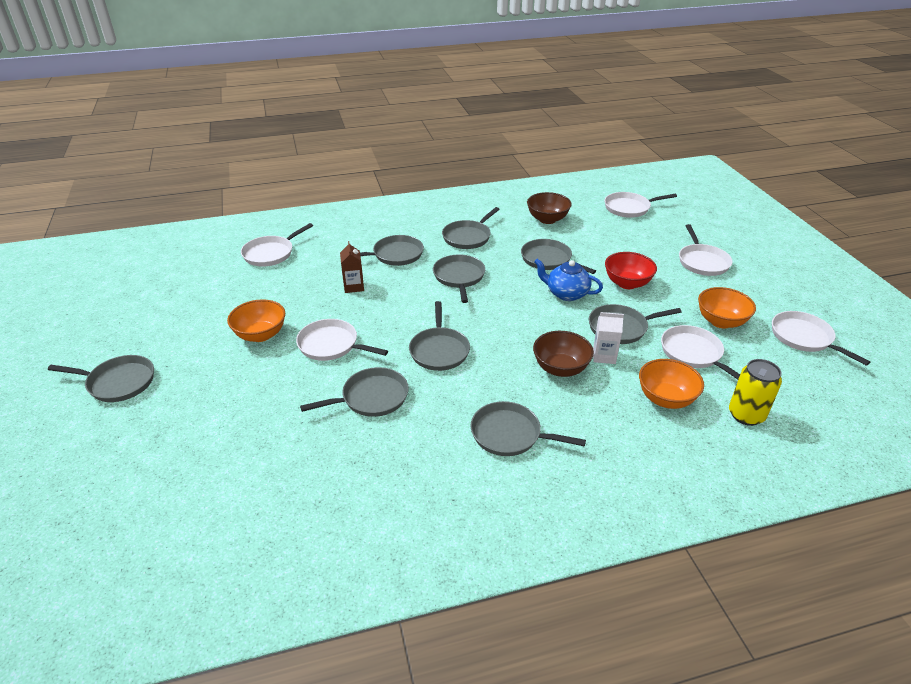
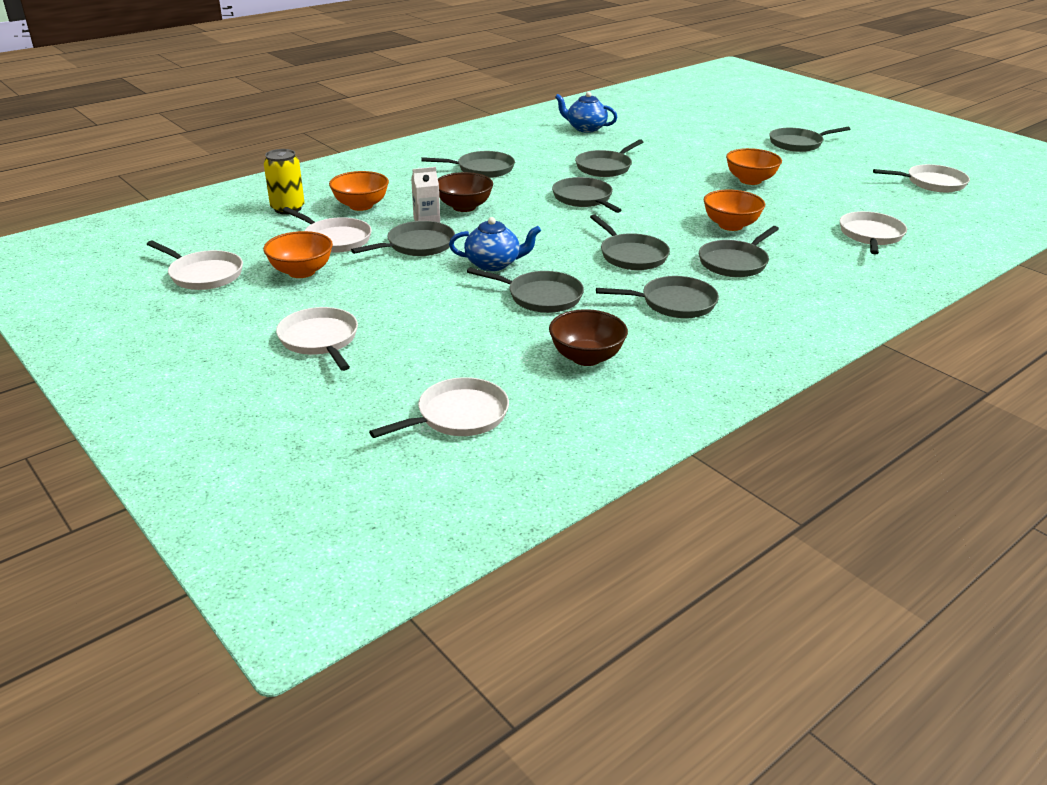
camera: 155 degrees right, 5 degrees down
(307, 505) = (585, 128): none -> blue teapot
(331, 345) = (681, 185): white pan -> white pan (932, 183)
(353, 286) = (730, 225): brown carton -> orange bowl
(468, 237) = (674, 303): grey pan -> grey pan turned 75 degrees clockwise
(627, 283) = (423, 289): red bowl -> none

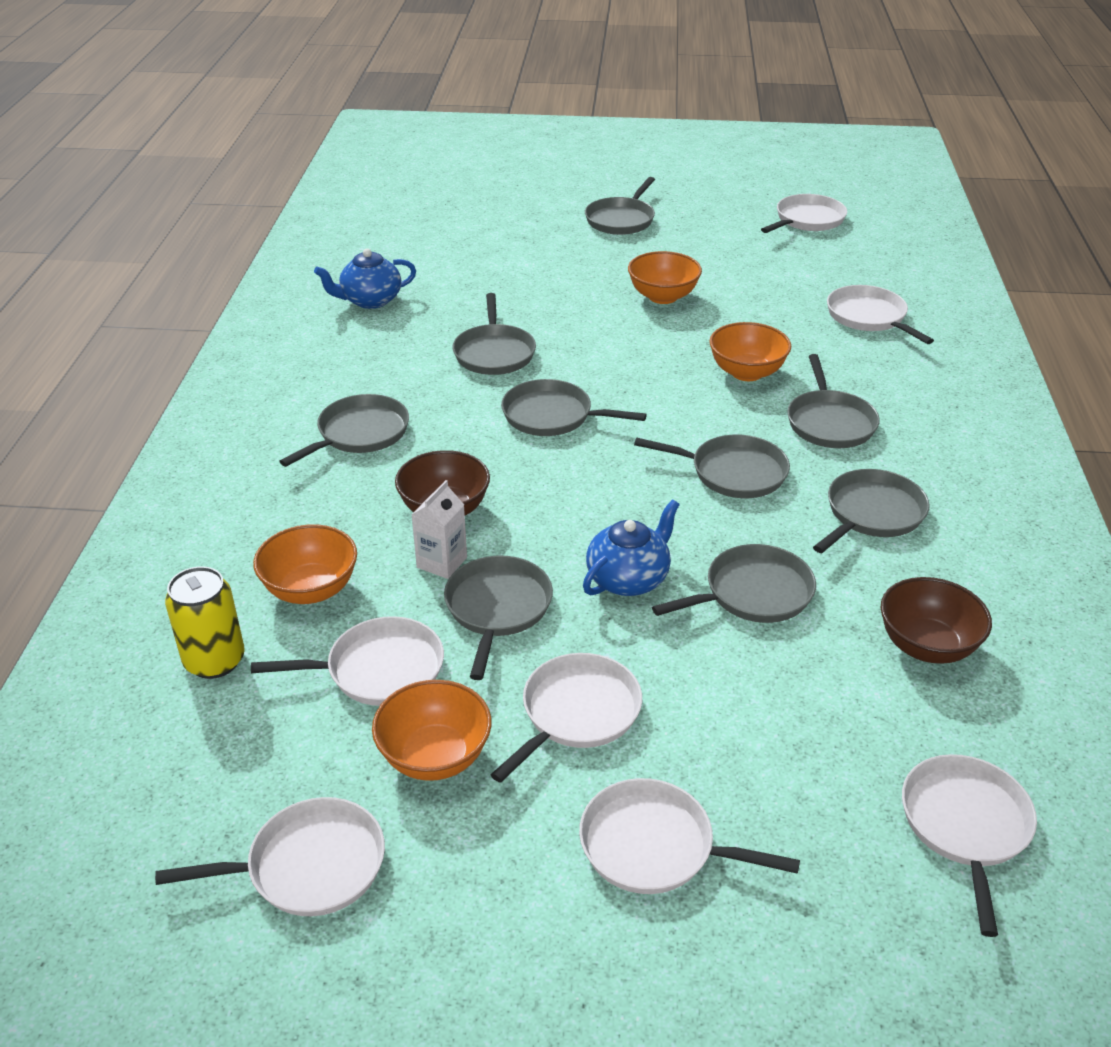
camera: 45 degrees left, 5 degrees up
(378, 289) = (577, 713): none -> white pan

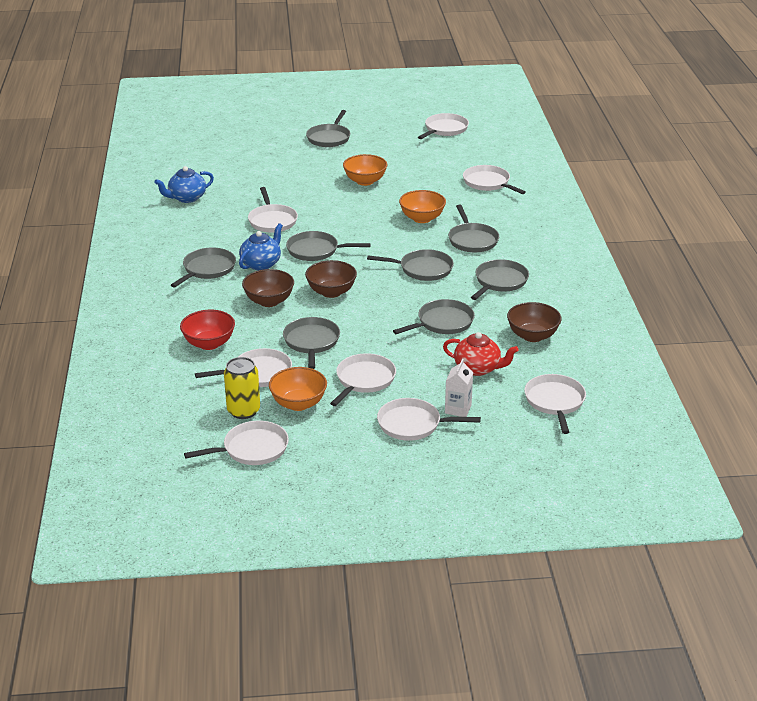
camera: 10 degrees left, 5 degrees down
(214, 661) = (171, 378): yellow can -> yellow can (243, 411)
(311, 589) = (209, 343): orange bowl -> red bowl
(442, 562) = (275, 325): white carton -> white carton (458, 409)
(494, 353) = (272, 221): grey pan -> white pan
(559, 503) = (331, 292): none -> brown bowl
(628, 579) = (377, 322): blue teapot -> blue teapot (261, 264)
(809, 713) = (478, 368): none -> red teapot

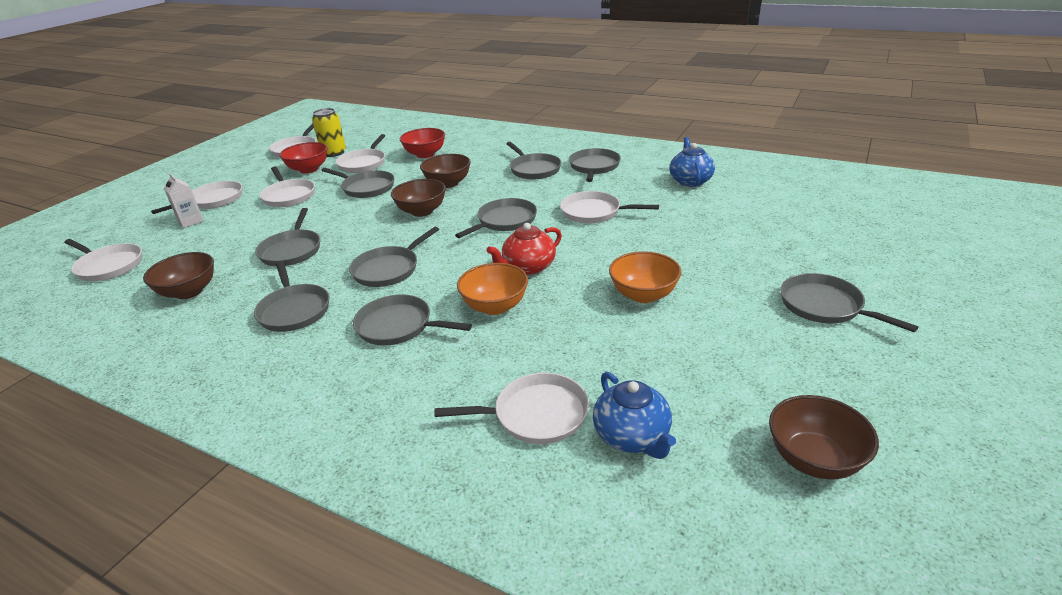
camera: 125 degrees right, 0 degrees up
(183, 243) = (594, 167): none -> grey pan
(261, 264) = (513, 191): blue teapot -> blue teapot (632, 437)
(298, 403) = (308, 169): orange bowl -> red bowl
(445, 129) = (814, 459): white pan -> brown bowl
(478, 368) = (209, 246): red teapot -> red teapot (528, 267)

